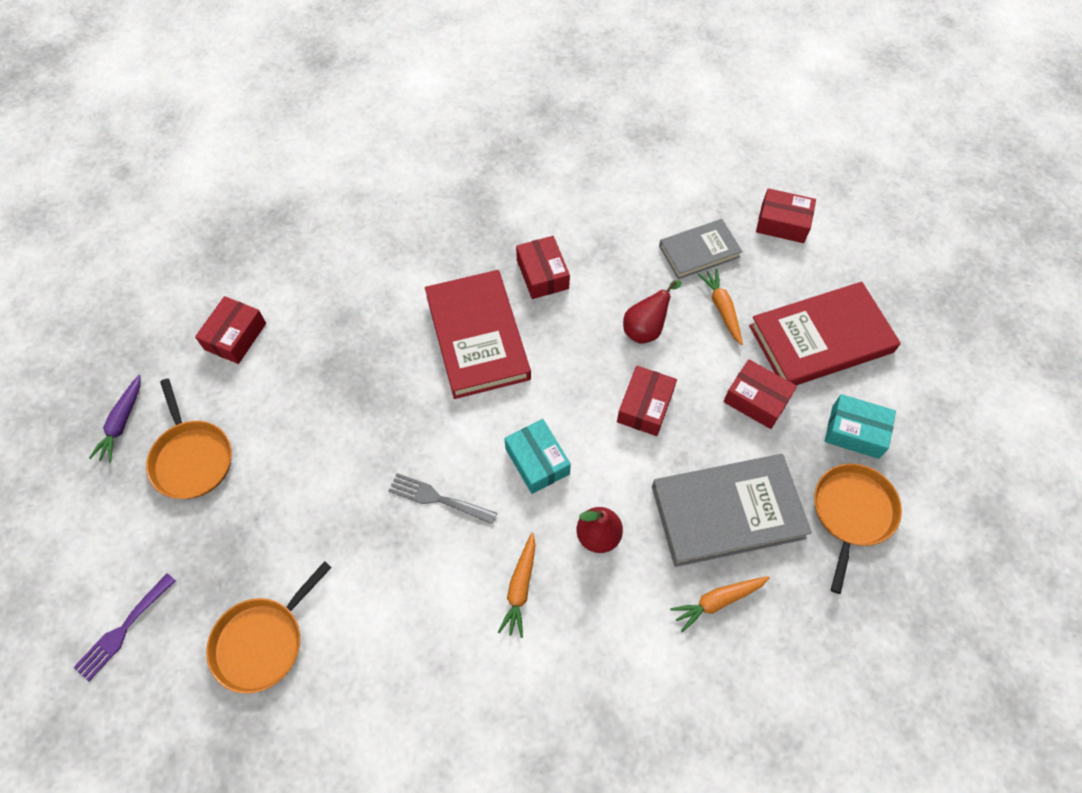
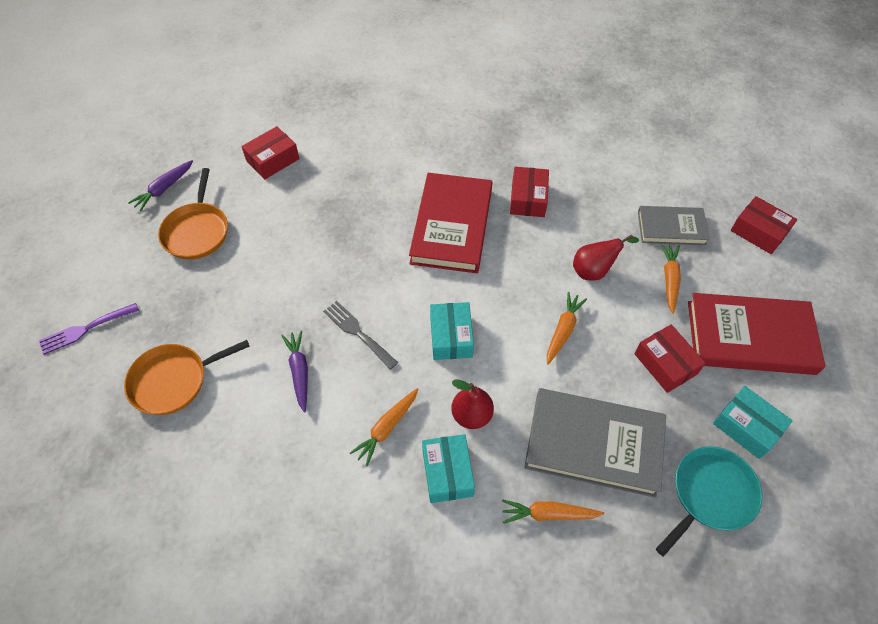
camera: 25 degrees right, 5 degrees down
(397, 569) = (299, 372): none -> purple carrot
(603, 605) = (447, 473): none -> turquoise box
(645, 406) = (563, 330): red box -> orange carrot
(852, 513) = (710, 495): orange pan -> turquoise pan

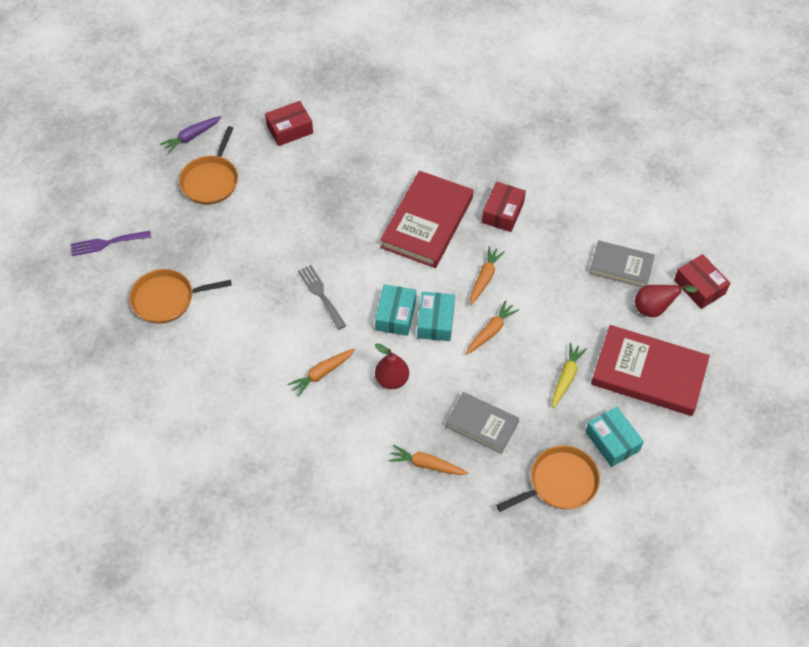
camera: 15 degrees right, 0 degrees up
(299, 372) = (266, 315): purple carrot -> none
(447, 473) = (359, 417): turquoise box -> turquoise box (435, 321)
(594, 270) = (537, 288): red pear -> red pear (654, 309)
(594, 444) = (481, 424): grey book -> grey book, size x0.60
(665, 364) = (566, 377): red box -> yellow carrot
(669, 280) = (599, 310): orange carrot -> orange carrot (484, 278)
(710, 495) = (559, 483): turquoise pan -> orange pan

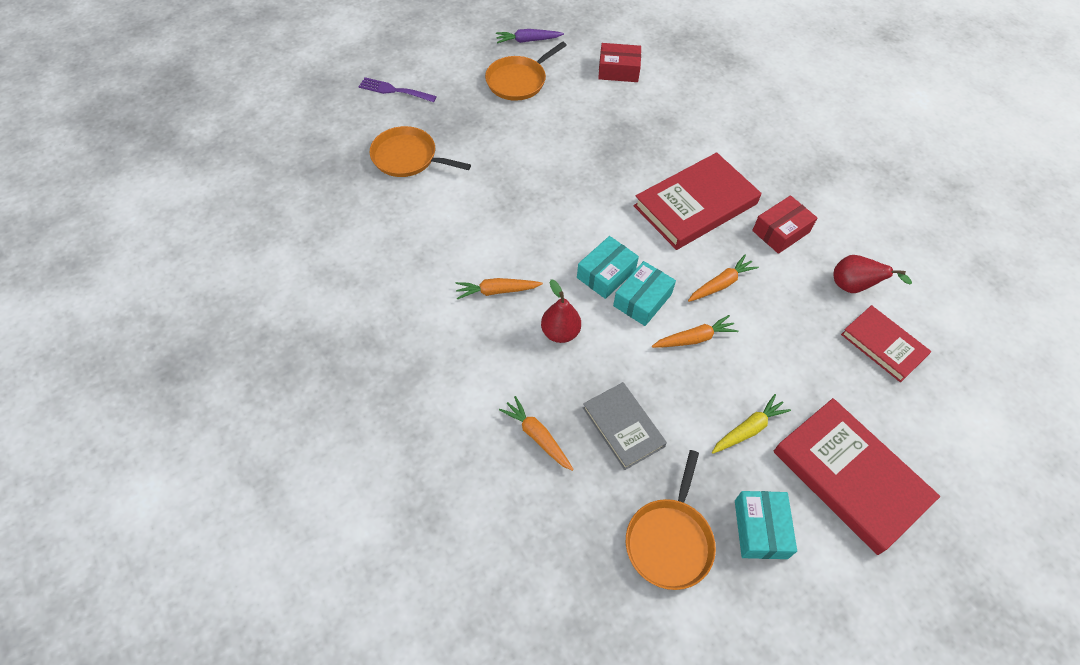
camera: 30 degrees right, 0 degrees up
(321, 294) = (547, 220): grey fork -> none
(559, 483) = (669, 540): orange pan -> orange pan turned 105 degrees clockwise
(621, 266) = (883, 345): grey book -> red book
(654, 309) = (898, 409): red pear -> red pear (853, 287)
(699, 287) = (968, 413): red box -> none

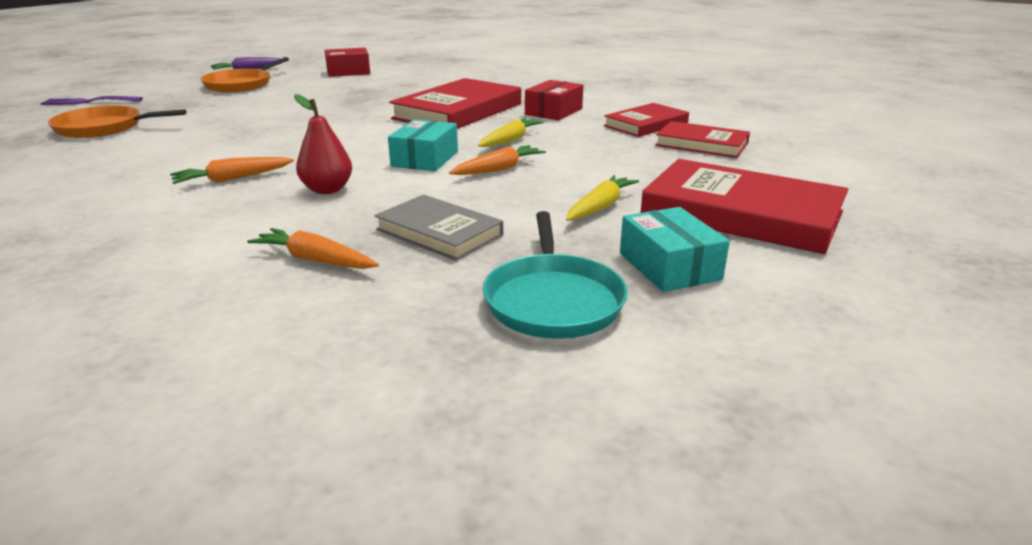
camera: 20 degrees left, 30 degrees down
(606, 274) = (374, 152): turquoise box -> none
(669, 540) = (553, 300): orange pan -> turquoise pan
(721, 284) = (510, 140): orange carrot -> yellow carrot
(853, 287) = (646, 124): red pear -> red book

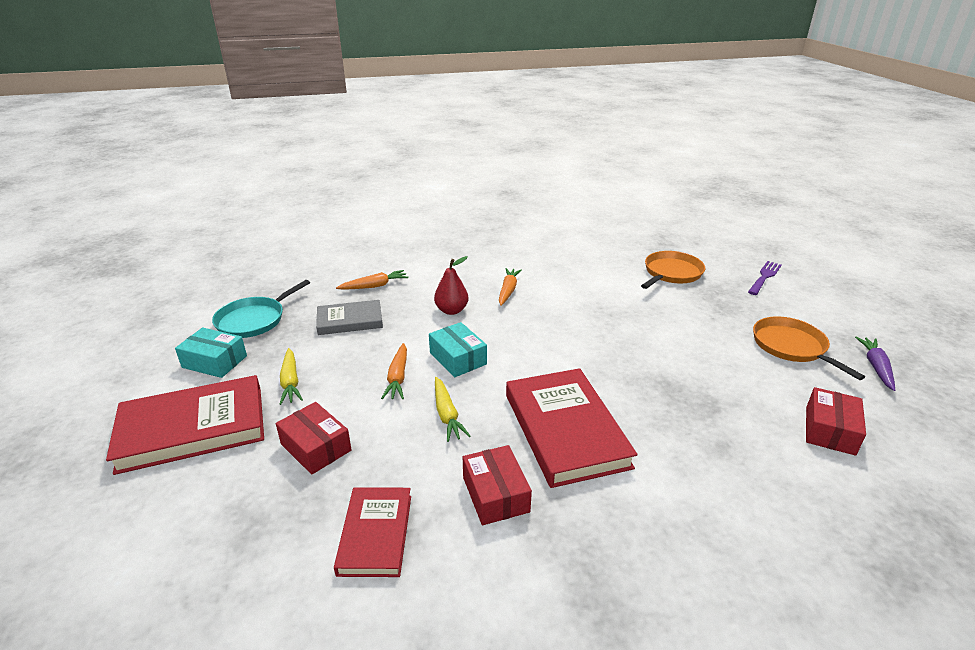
camera: 130 degrees right, 5 degrees up
(553, 300) = (254, 320): turquoise pan -> turquoise pan turned 90 degrees counterclockwise
(635, 162) = (316, 447): none -> red box
(701, 144) = (283, 524): red book -> none

